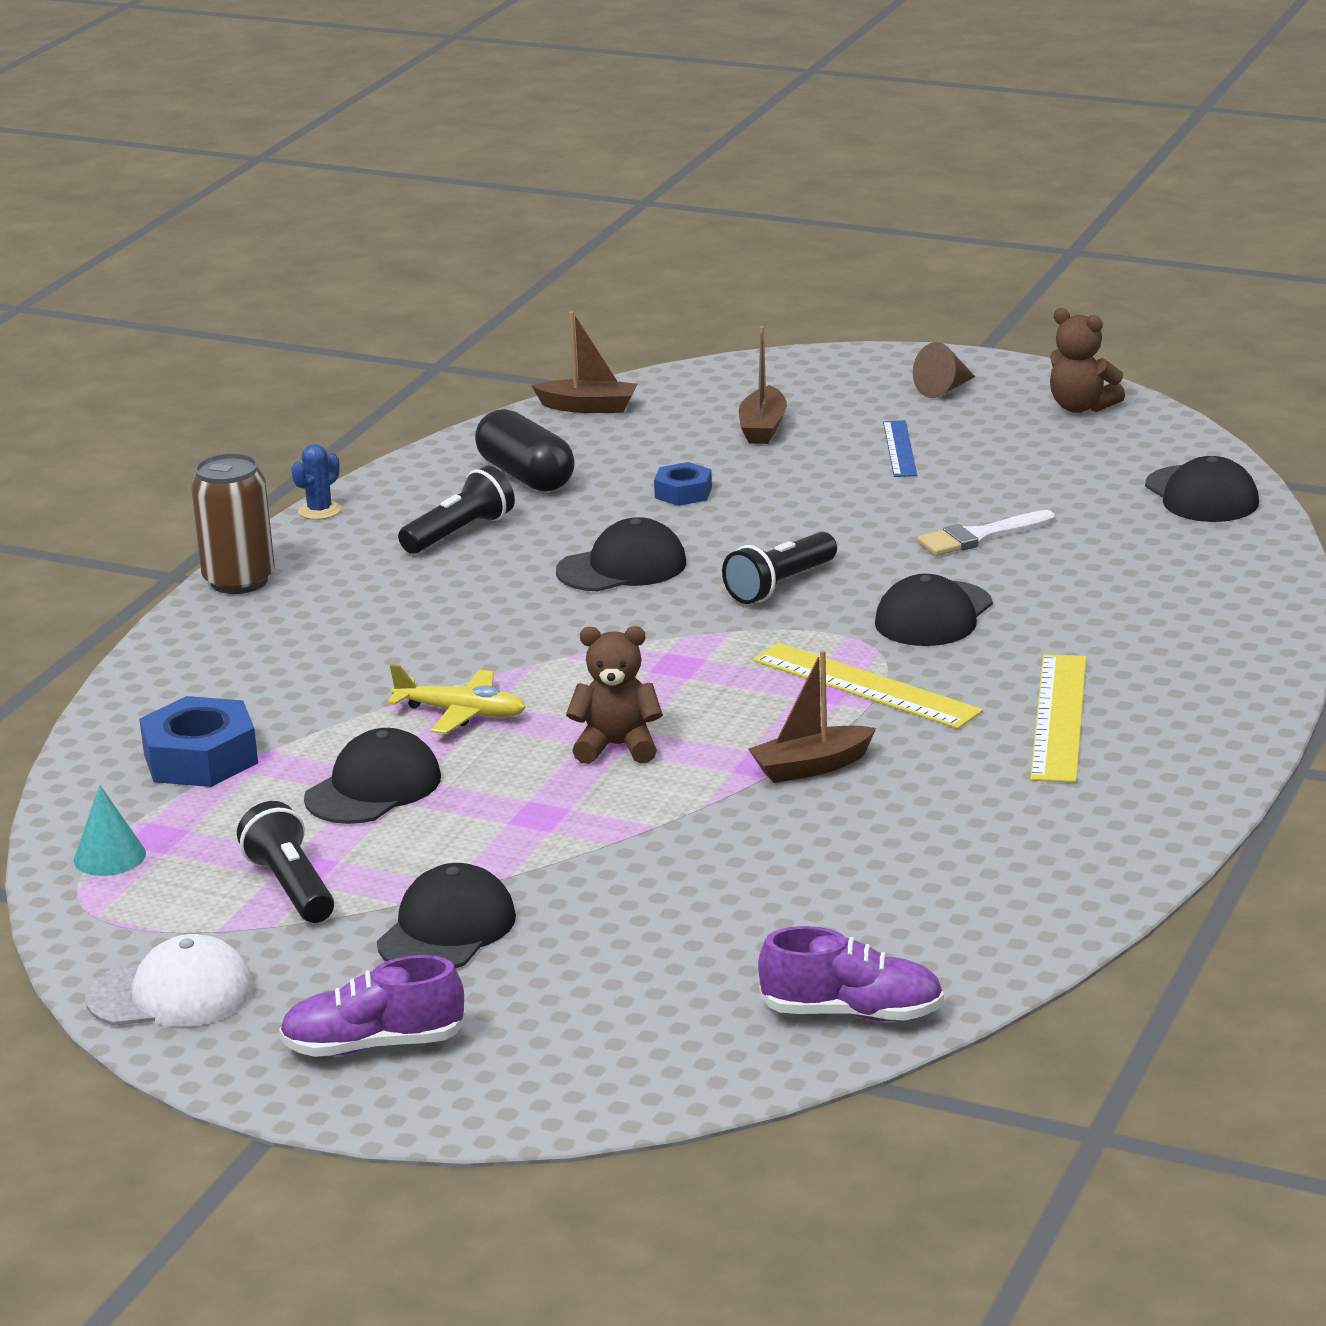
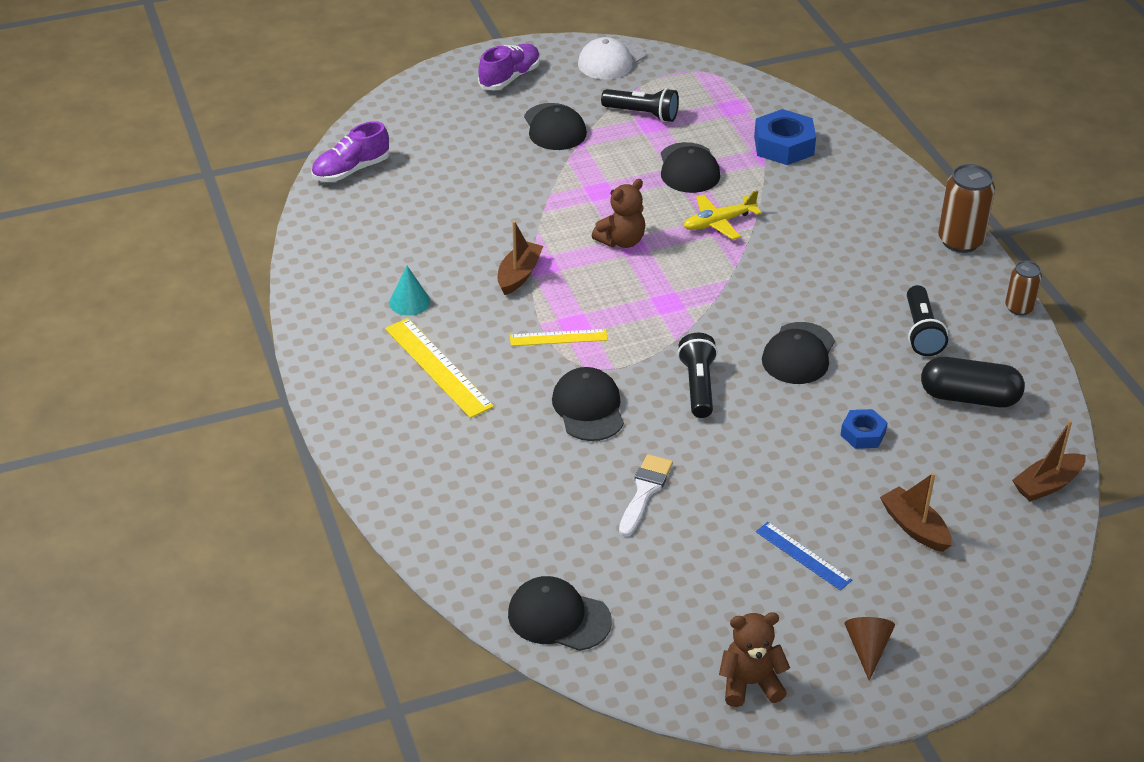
camera: 135 degrees right, 15 degrees up
(109, 857) = (733, 91): turquoise cone -> turquoise cone (409, 302)
(319, 511) = (1019, 308): blue cactus -> brown can
(866, 686) = (558, 338): yellow ruler -> yellow ruler, size x0.61

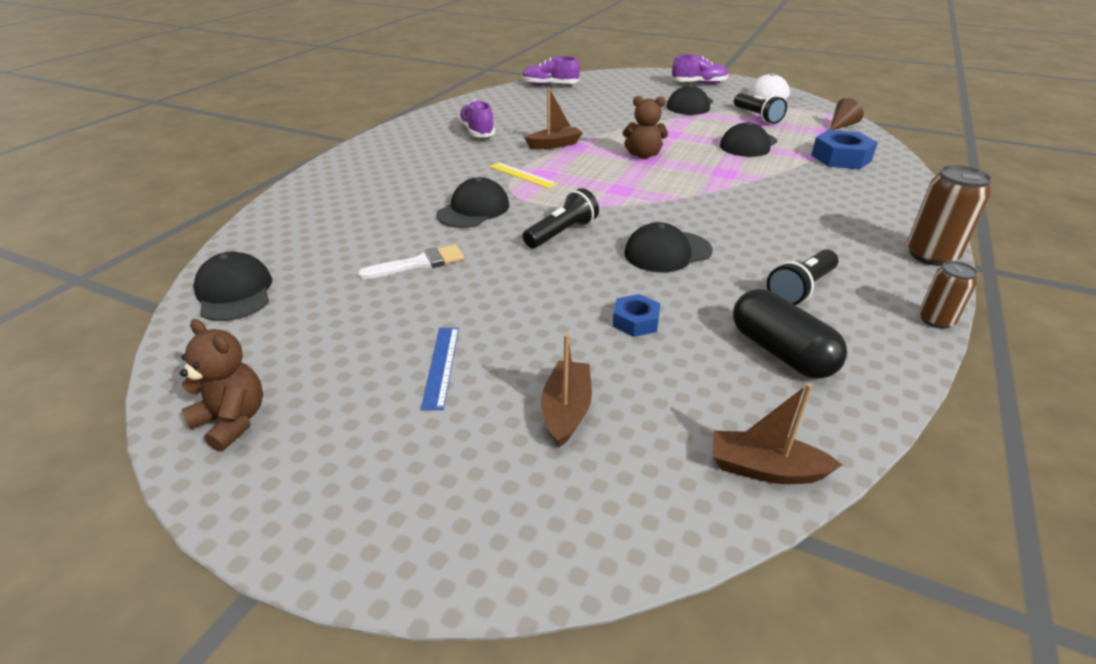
camera: 45 degrees right, 5 degrees down
(409, 302) = (477, 132): turquoise cone -> purple shoe
(437, 367) = (435, 158): yellow ruler -> none
(719, 222) = (726, 171): yellow plane -> none
(867, 649) = (354, 472): brown cone -> brown cone (841, 125)

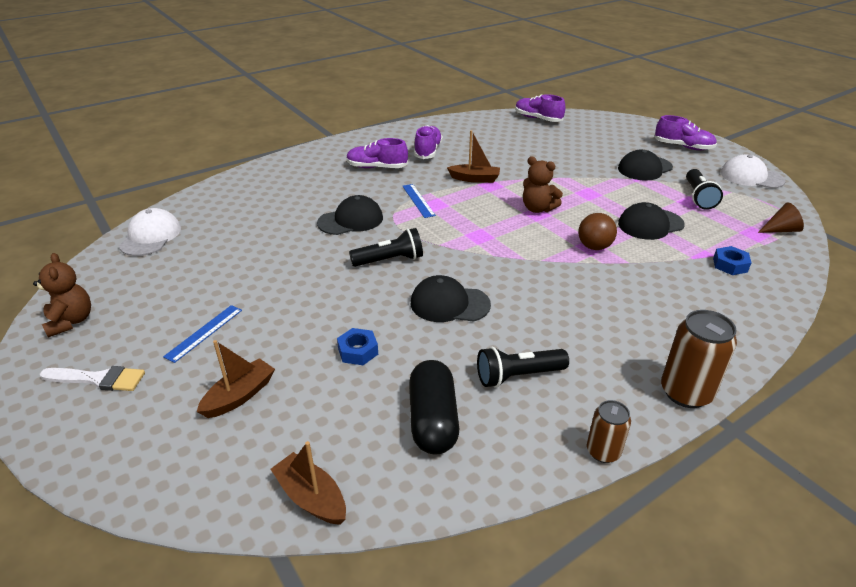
camera: 30 degrees right, 0 degrees up
(234, 292) = (151, 236): black cap -> white cap
(419, 263) = (270, 252): white brush -> white brush (98, 379)
(440, 157) = (377, 167): none -> purple shoe
(522, 175) = (418, 200): yellow ruler -> blue ruler
(728, 172) = (594, 247): none -> brown ball
(841, 158) = (730, 265): blue nut -> blue nut, size x0.58

